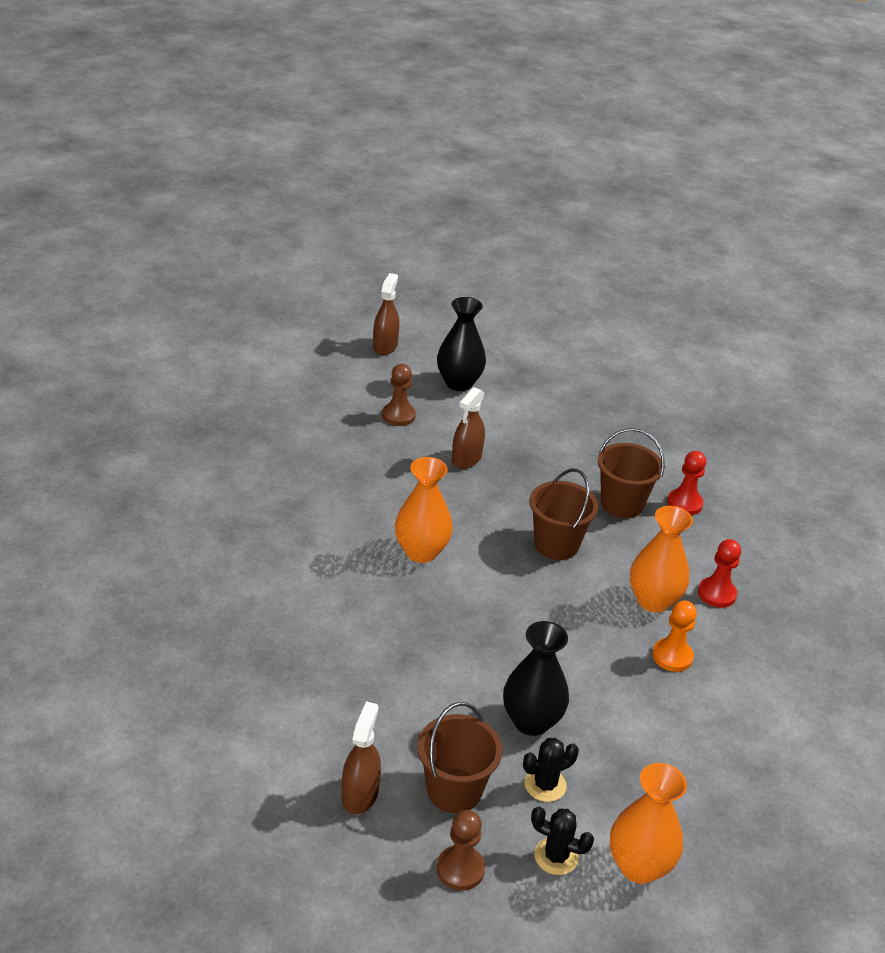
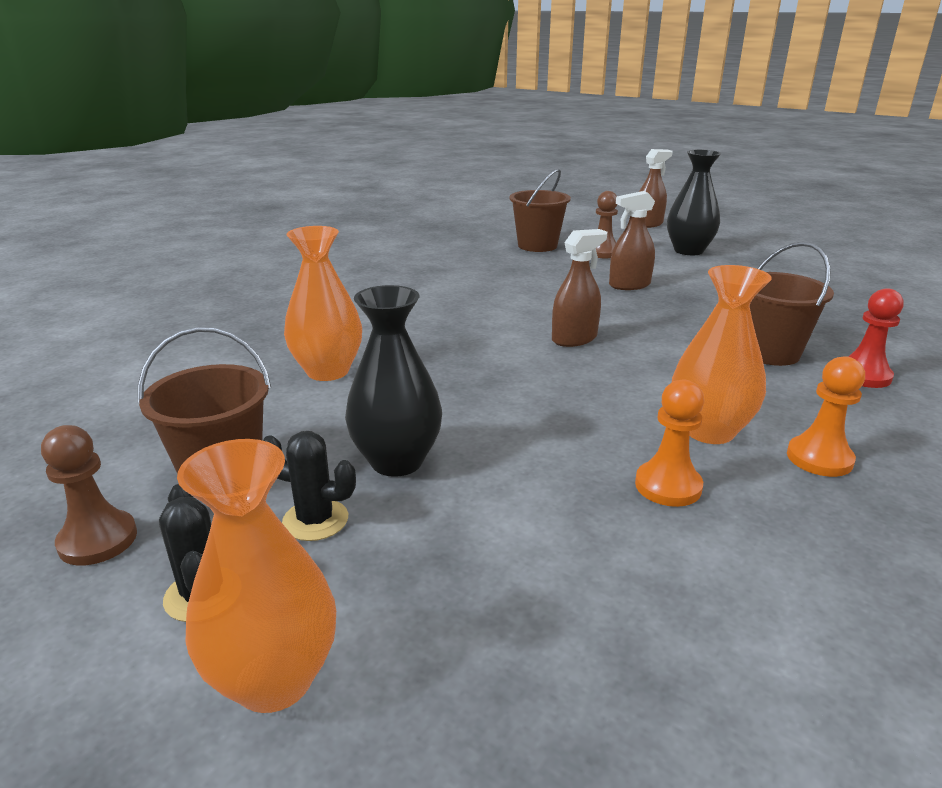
camera: 45 degrees right, 10 degrees down
(360, 794) = (146, 433): brown spray bottle -> brown spray bottle (574, 339)
(421, 552) = (493, 318): orange vase -> orange vase (328, 371)
(556, 544) = (643, 354): brown bucket -> brown bucket (537, 245)
(716, 594) = (819, 458): red pawn -> orange pawn

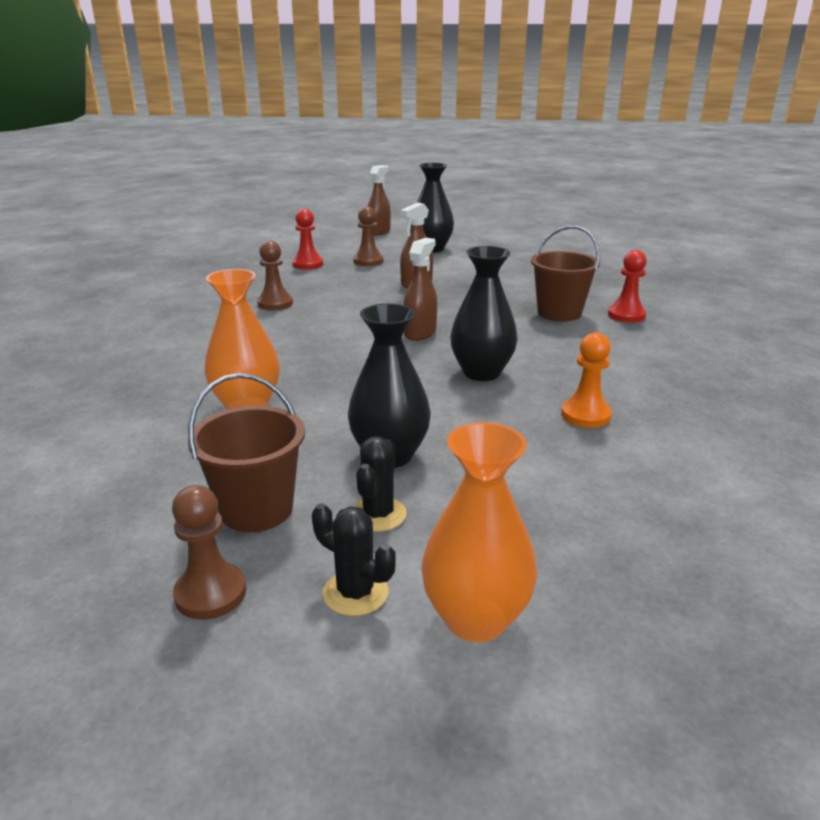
camera: 30 degrees left, 0 degrees up
(315, 520) = (378, 514): black cactus -> black cactus turned 60 degrees counterclockwise
(463, 278) = (275, 304): none -> brown pawn
(537, 245) = (308, 264): brown bucket -> red pawn
(594, 399) = (481, 373): none -> black vase
(709, 431) = (574, 374): orange vase -> none
(819, 458) = (650, 373): orange pawn -> none

